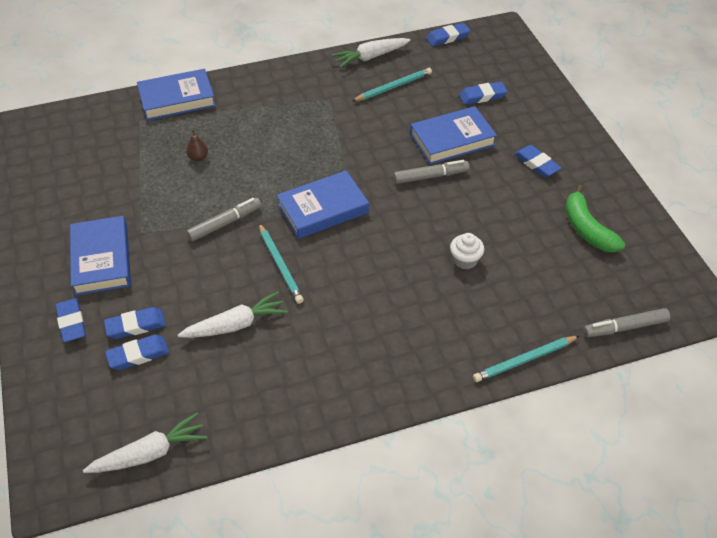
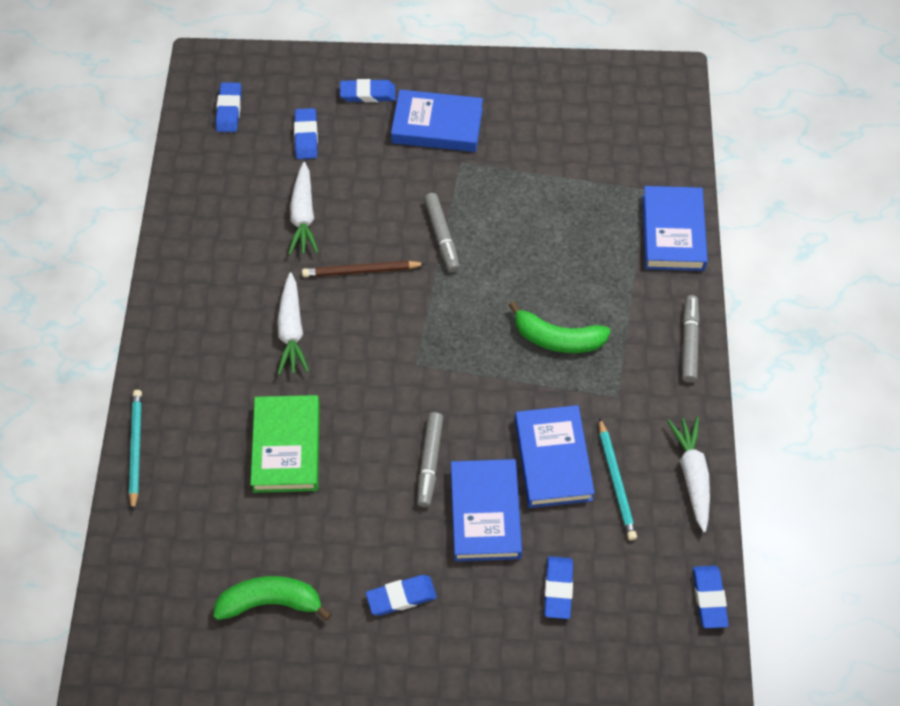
camera: 110 degrees right, 10 degrees up
(136, 326) = (340, 140): blue eraser -> blue eraser (229, 110)
(150, 453) = (201, 129): white carrot -> white carrot (291, 331)
(198, 158) = (557, 233): brown pear -> none
(280, 265) = (361, 271): turquoise pencil -> brown pencil
(295, 136) = (557, 339): none -> green banana
(323, 209) = (424, 332): blue book -> blue book (553, 459)
(465, 260) = (286, 447): white cupcake -> green book
(625, 327) = (122, 567): grey marker -> grey marker (689, 342)

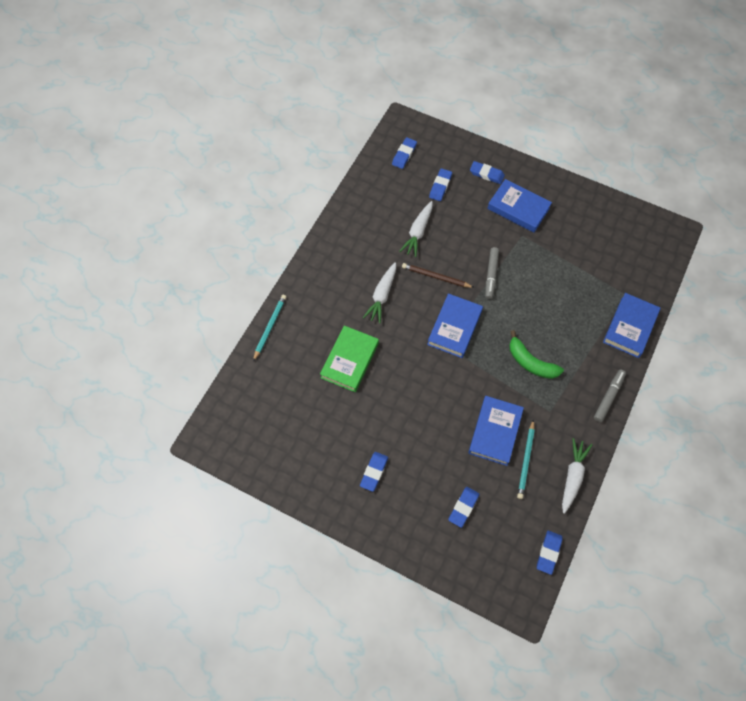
camera: 25 degrees right, 5 degrees up
(270, 602) = (303, 443): green banana -> none
(401, 597) = (374, 472): blue eraser -> blue eraser turned 75 degrees counterclockwise
(429, 462) = (424, 403): grey marker -> none
(485, 513) = (442, 445): blue book -> blue book (454, 327)

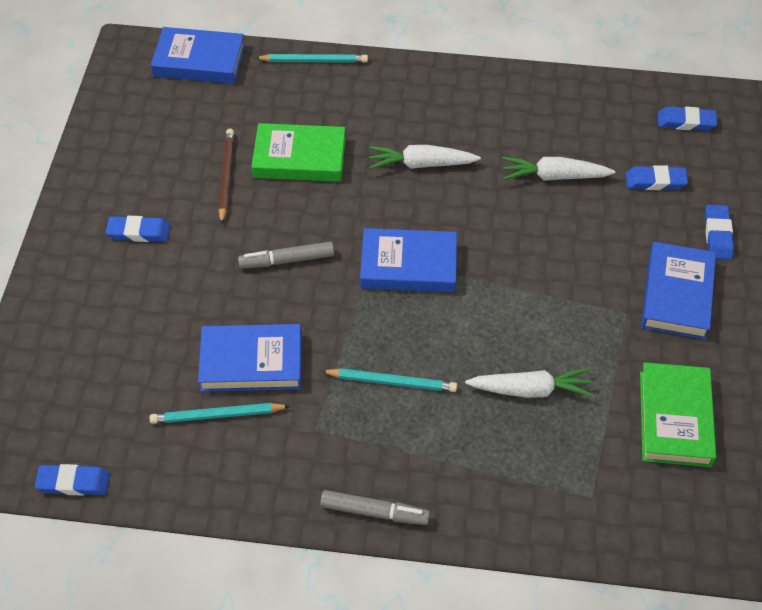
camera: 70 degrees right, 10 degrees down
(436, 277) = (486, 219): brown pencil -> brown pencil (226, 176)
(463, 507) = (116, 352): blue eraser -> none
(491, 275) = (527, 288): grey marker -> grey marker (287, 260)
(530, 362) = (391, 381): green banana -> turquoise pencil
(573, 476) = (211, 488): white carrot -> white carrot (531, 389)
(591, 240) = (675, 418): none -> green book
(630, 327) = (527, 518): blue book -> blue book (199, 61)

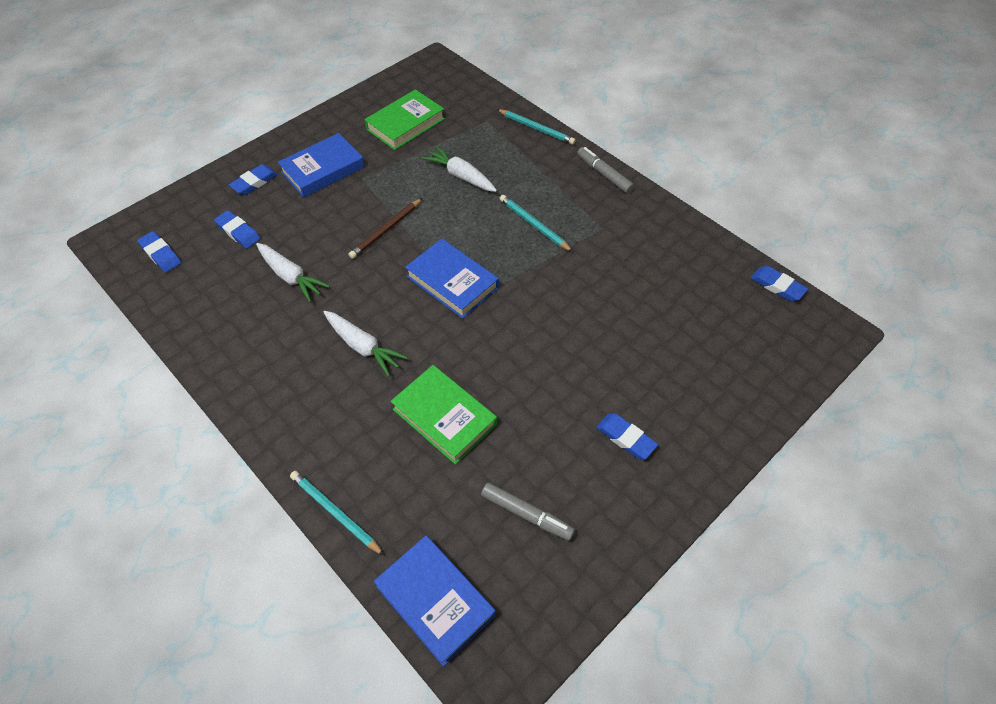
camera: 140 degrees left, 0 degrees up
(217, 415) = (658, 269): turquoise pencil -> turquoise pencil (536, 128)
(226, 176) = (517, 441): brown pencil -> brown pencil (386, 230)
(251, 362) = (611, 287): blue book -> none
(287, 260) = (530, 338): grey marker -> grey marker (526, 514)

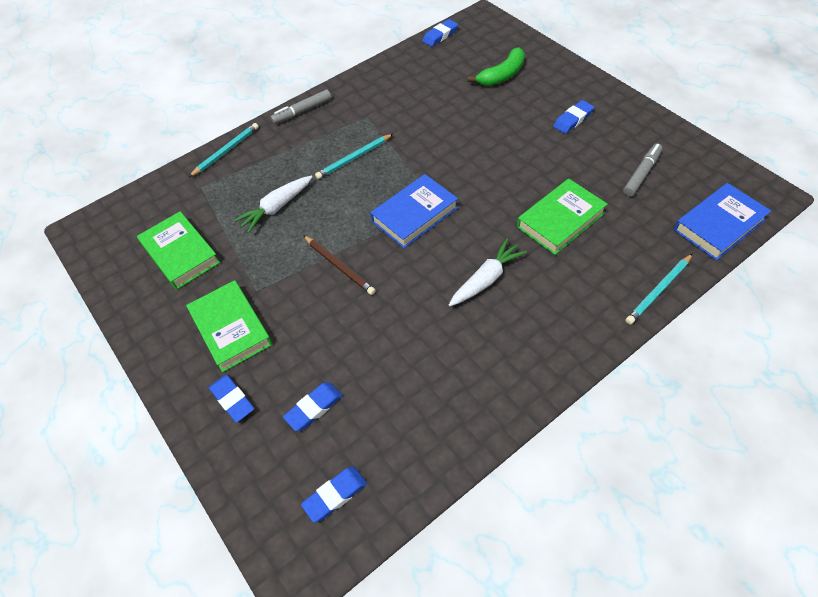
camera: 80 degrees left, 0 degrees up
(291, 277) = (391, 347): white carrot -> none
(323, 169) = (231, 328): blue book -> green book
(705, 357) = (502, 75): none -> green banana

